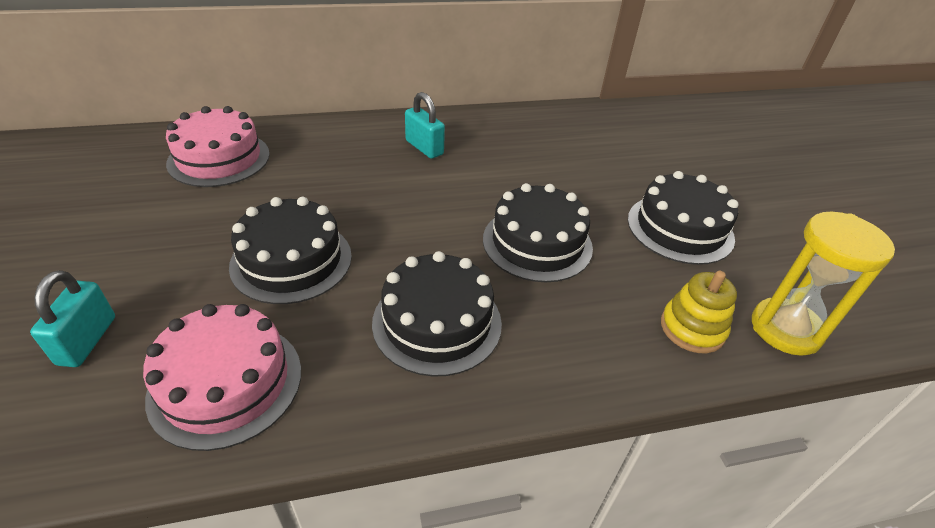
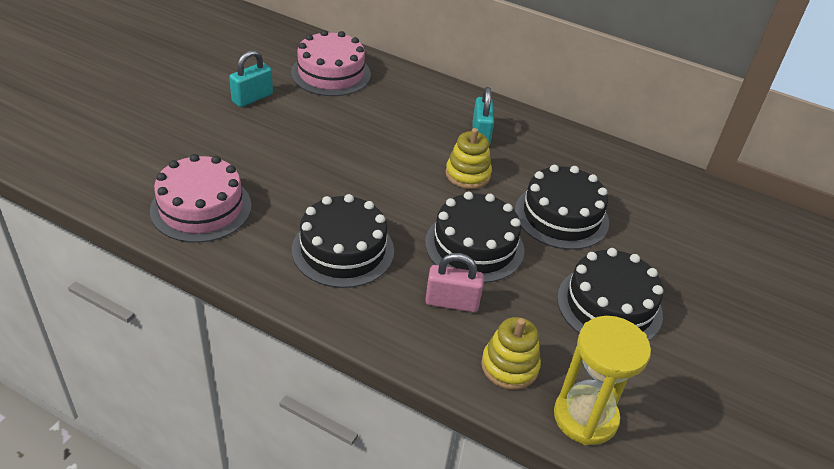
camera: 40 degrees right, 0 degrees up
(87, 340) = (162, 146): turquoise padlock -> turquoise padlock (252, 98)
(291, 260) = (302, 163): black cake -> black cake (561, 216)
(455, 185) = (467, 174): none -> yellow stacking toy
(584, 305) = (452, 302): none -> pink padlock

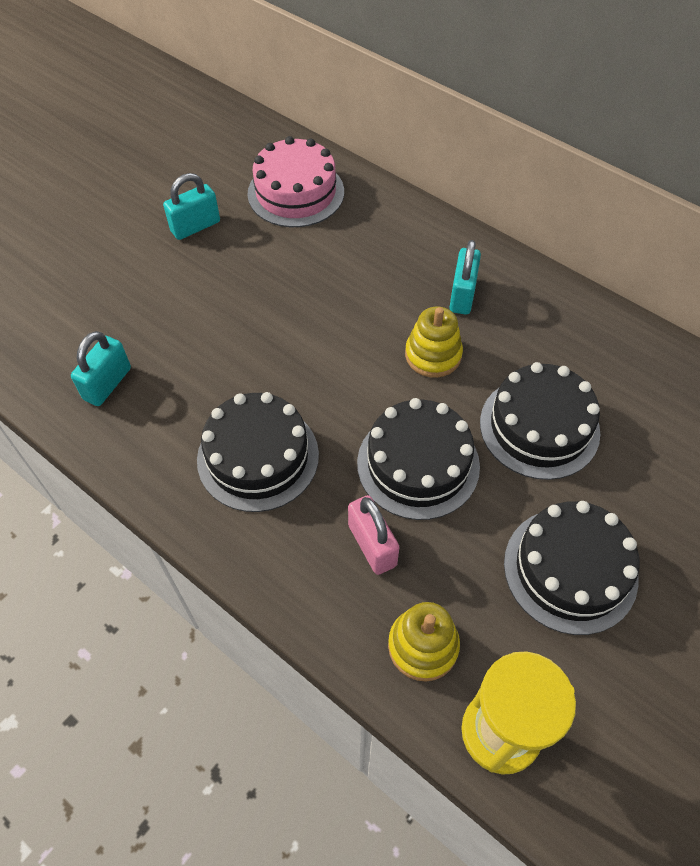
camera: 15 degrees right, 15 degrees up
(201, 208) = (107, 384): pink cake -> turquoise padlock
(452, 302) = (372, 545): pink padlock -> pink padlock turned 45 degrees clockwise

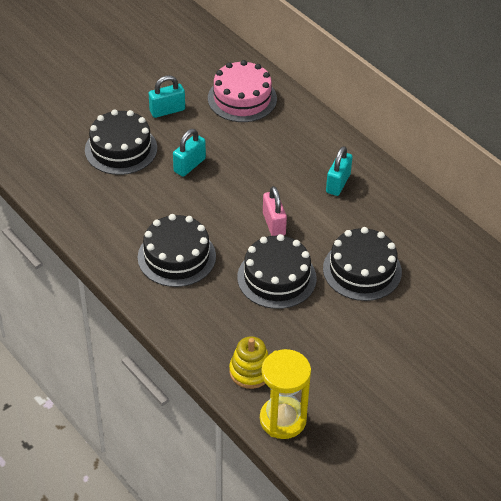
camera: 10 degrees right, 10 degrees down
(107, 384) = (90, 199): turquoise padlock -> turquoise padlock (189, 165)
(372, 545) = (235, 316): pink padlock -> pink padlock (274, 224)
(433, 355) = (306, 217): yellow stacking toy -> none
(570, 569) = (353, 349): black cake -> black cake (121, 149)

